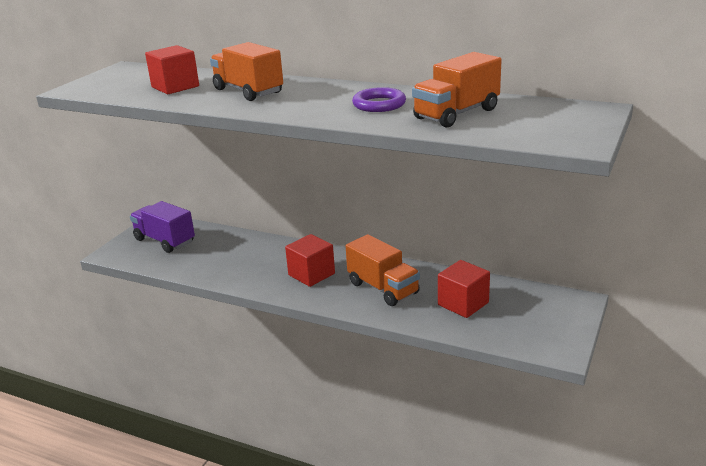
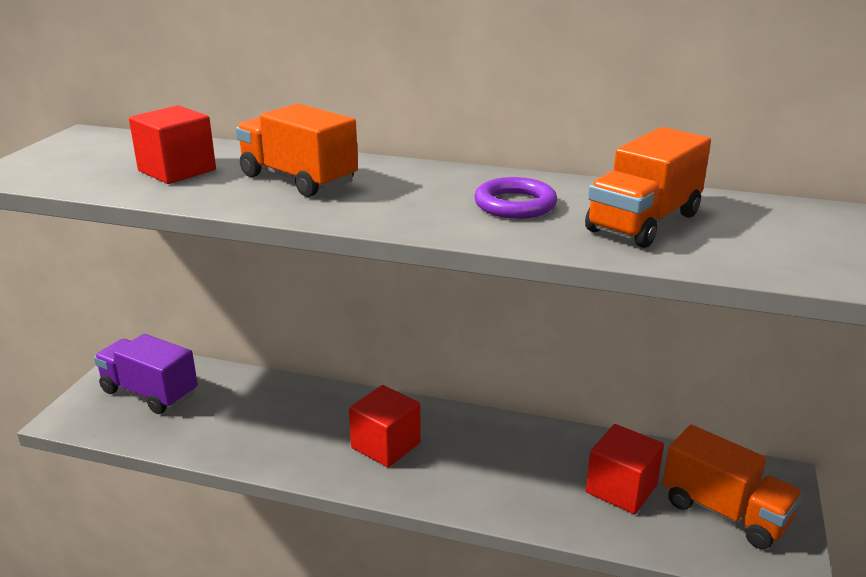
camera: 10 degrees left, 0 degrees up
(383, 288) = (498, 466): orange truck -> orange truck (724, 512)

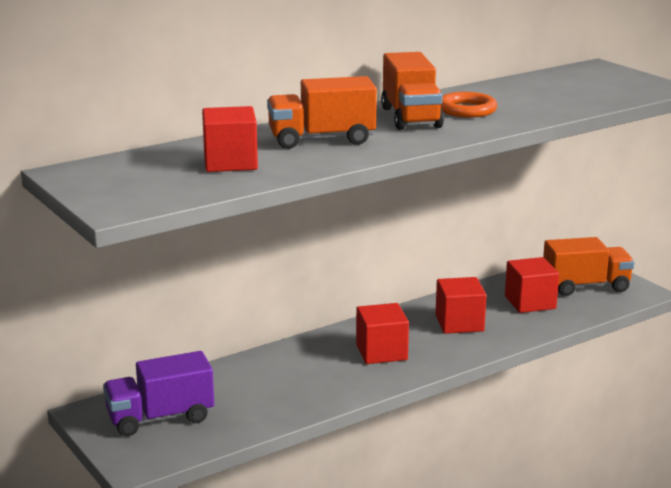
camera: 50 degrees left, 5 degrees down
(506, 463) = (459, 323): none -> red cube
(515, 204) = (467, 110): purple ring -> orange ring
(643, 222) = (539, 97): orange truck -> orange truck (411, 117)

